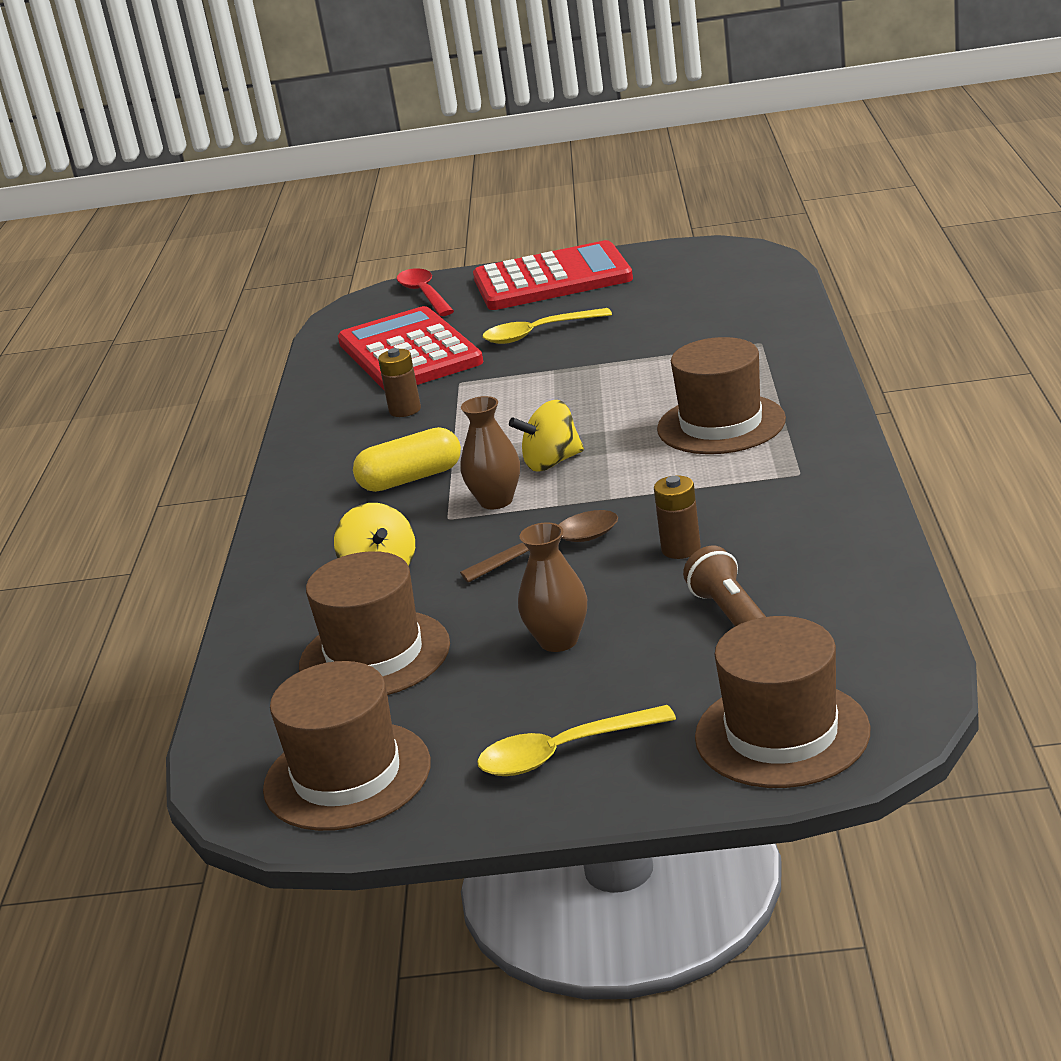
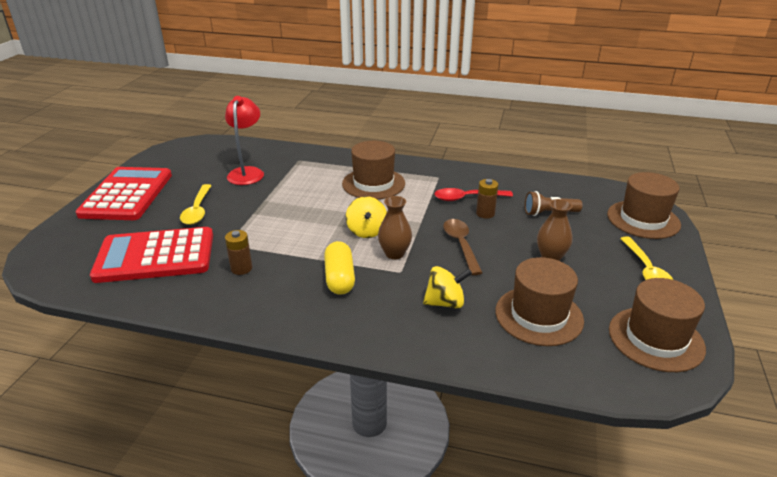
camera: 80 degrees left, 5 degrees up
(424, 294) = (68, 238): red spoon -> red spoon (467, 198)
(680, 323) = (247, 172): none -> red lamp

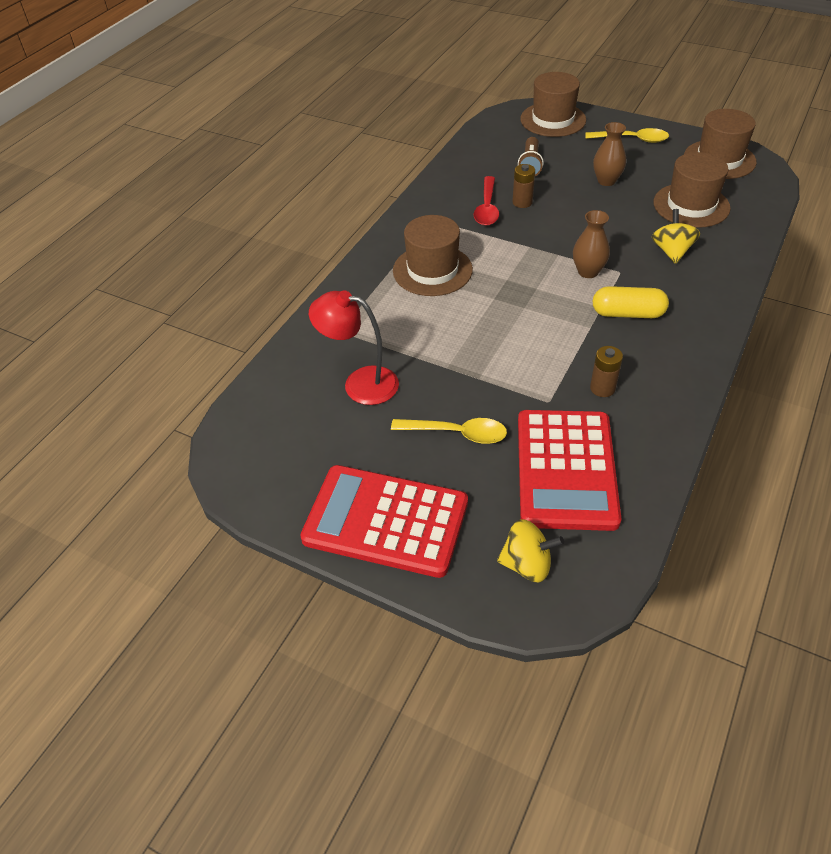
camera: 75 degrees left, 15 degrees up
(366, 231) = (540, 286): yellow spinning top -> yellow spinning top (527, 564)
(461, 245) = (579, 227): brown spoon -> none

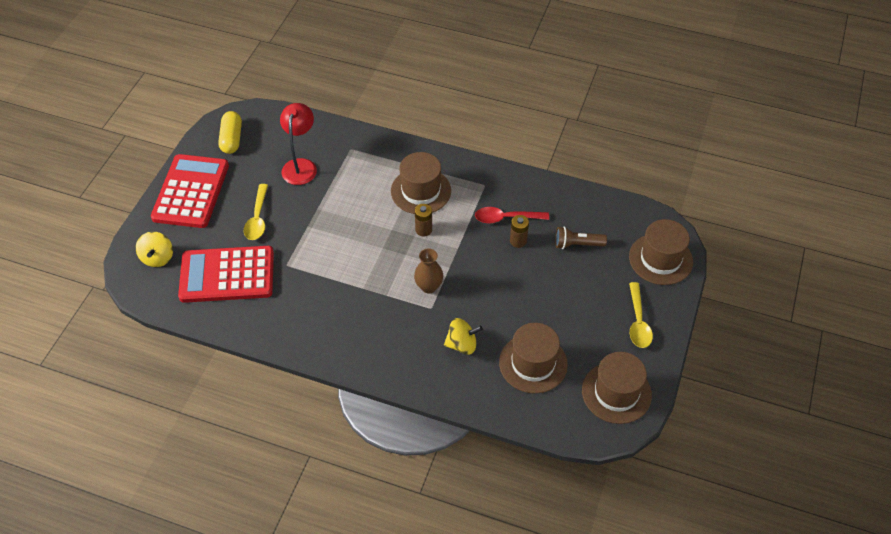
camera: 80 degrees right, 5 degrees up
(602, 388) = (299, 295): brown battery -> brown battery (423, 230)
(606, 181) = (562, 300): brown vase -> none
(627, 313) = (380, 311): yellow capsule -> yellow capsule (232, 139)

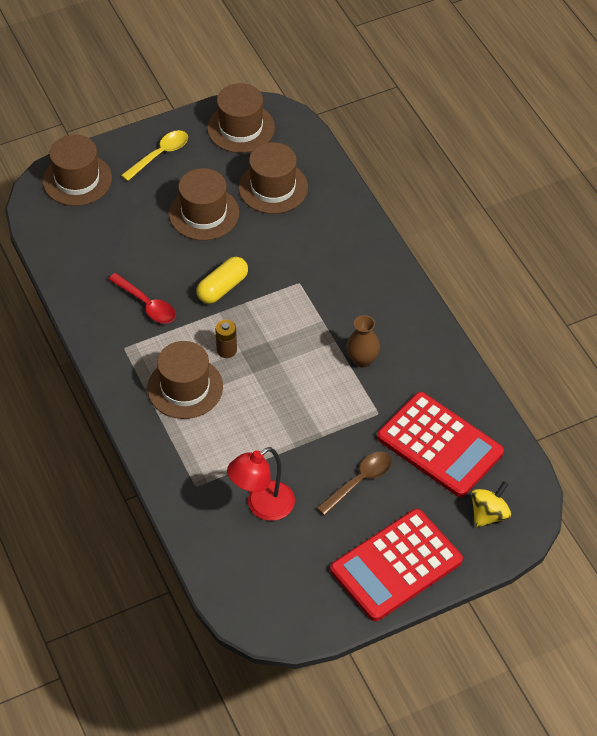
camera: 135 degrees left, 0 degrees up
(232, 139) = (298, 599): yellow capsule -> yellow capsule (222, 287)
(257, 218) = (359, 481): yellow spoon -> brown spoon
(429, 286) = (280, 300): brown vase -> brown vase (362, 360)
(462, 344) = (308, 238): yellow spinning top -> none
(518, 241) = (163, 278): brown battery -> none
(552, 304) = (204, 213): none -> brown hat
(577, 244) = (121, 239): brown flashlight -> none

